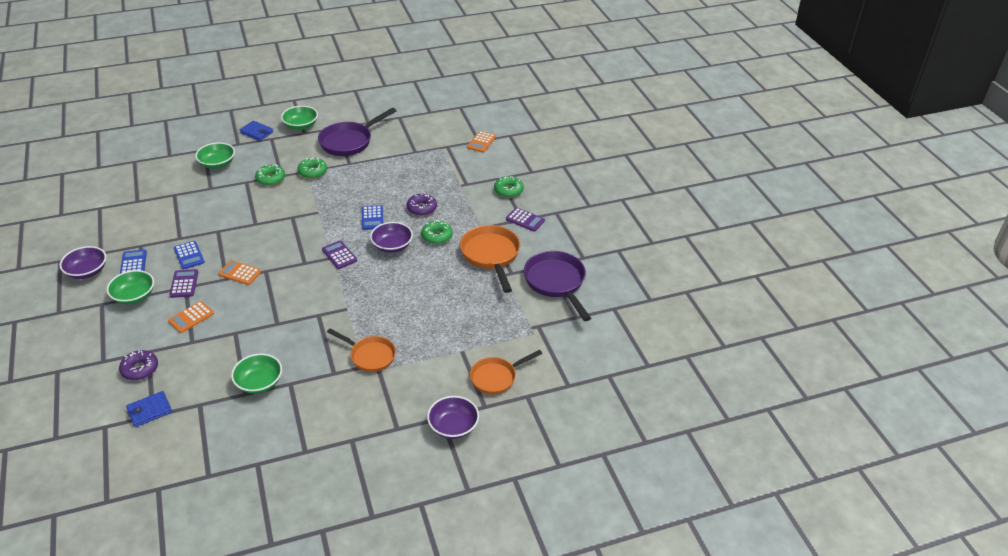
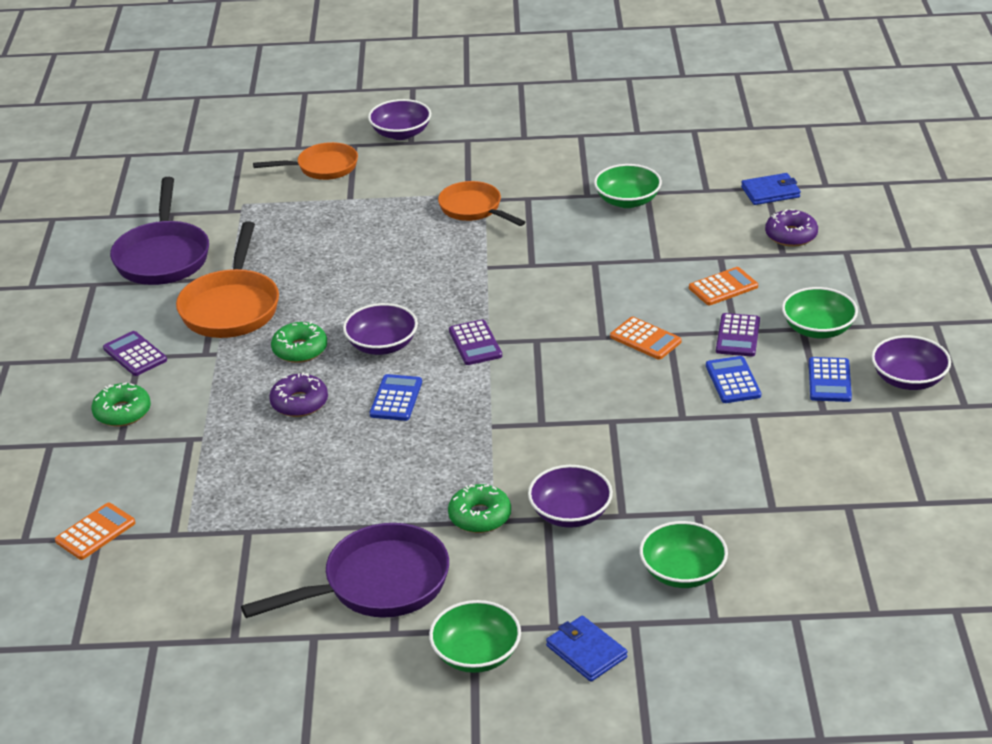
camera: 160 degrees left, 5 degrees down
(270, 179) = (570, 513): green donut -> purple bowl

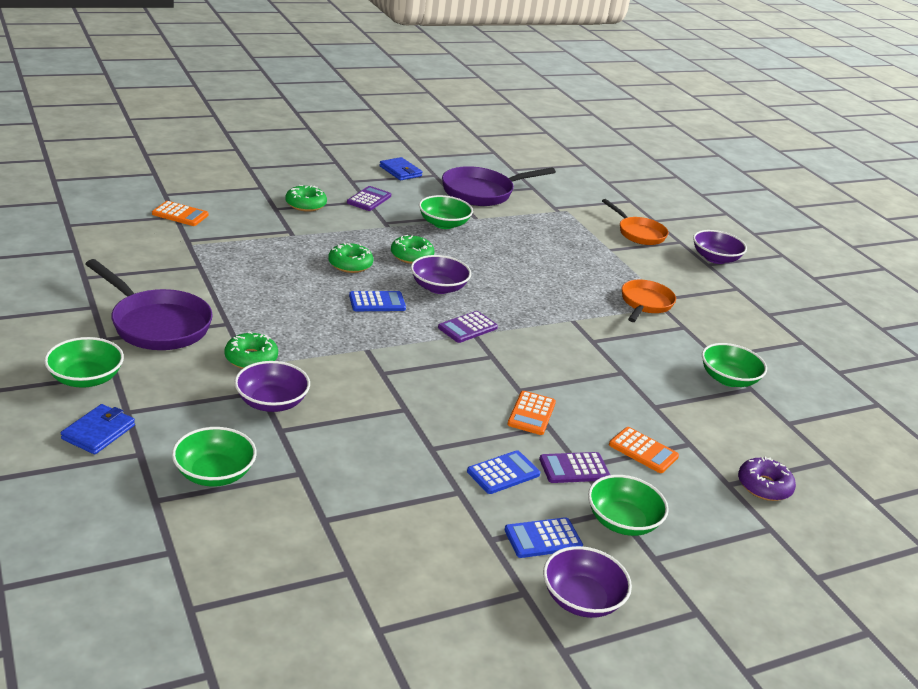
camera: 60 degrees right, 5 degrees down
(231, 307) = (443, 224): orange pan -> green bowl
(299, 403) = (350, 264): purple donut -> green donut
(770, 192) = (824, 464): blue wallet -> blue wallet (400, 171)

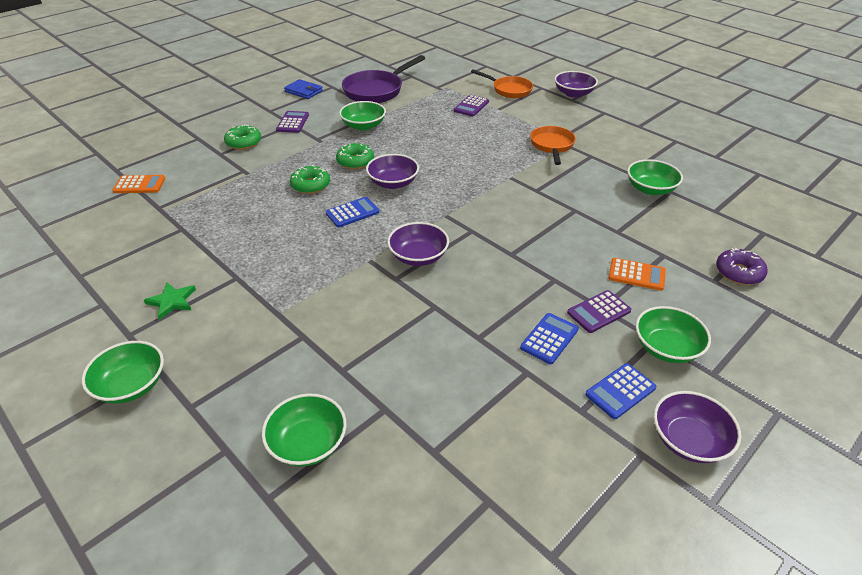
camera: 15 degrees left, 10 degrees up
(98, 432) = (173, 442): blue wallet -> none
(156, 324) = (172, 301): purple pan -> green star
(251, 358) = (276, 305): green donut -> none
(271, 402) = (318, 344): purple bowl -> purple bowl (418, 256)
(467, 328) = (437, 211): purple calculator -> purple calculator (471, 106)
(531, 413) = (534, 272): orange calculator -> none

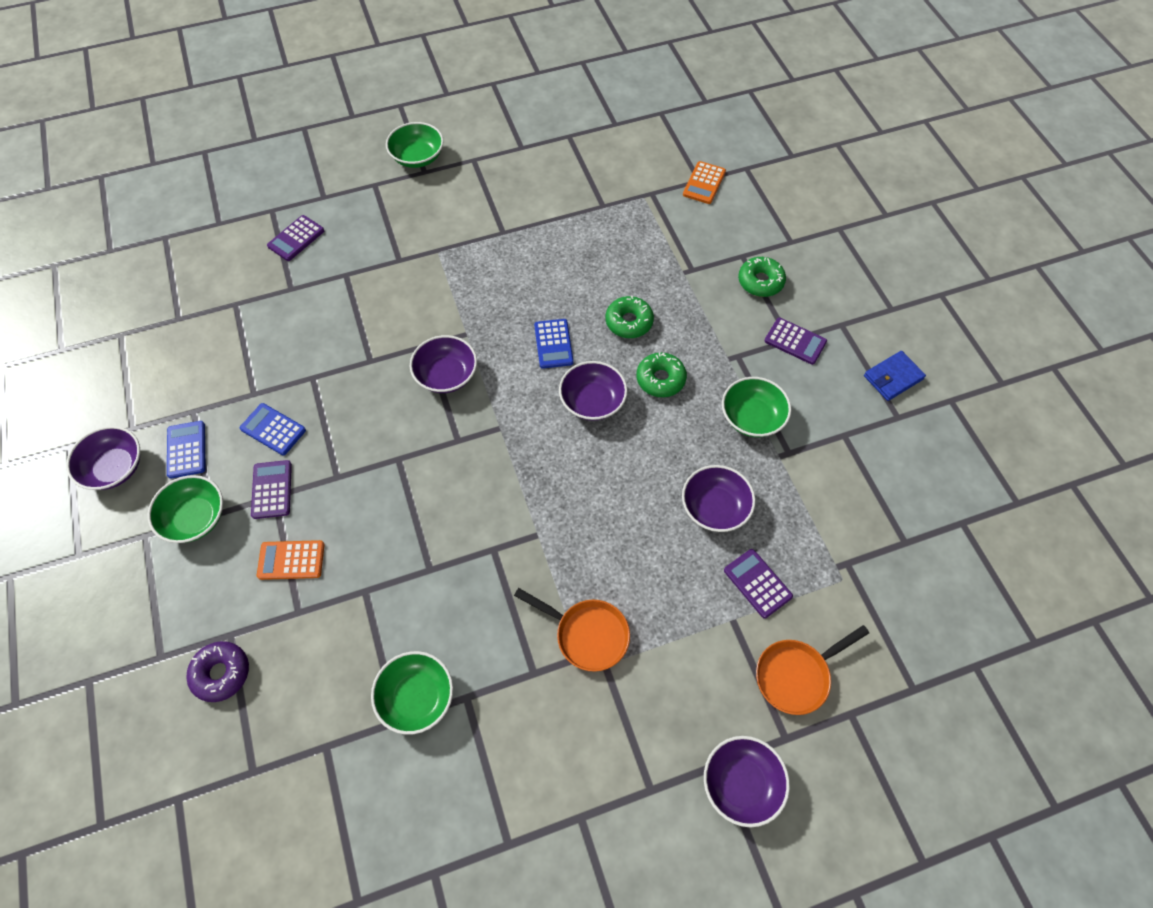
camera: 115 degrees right, 20 degrees up
(172, 301) = (497, 187): green star -> none
(308, 443) = (296, 238): green bowl -> purple calculator
(376, 90) = (863, 471): purple pan -> none
(436, 125) = (715, 507): none -> purple bowl
(549, 338) = (273, 429): blue calculator -> blue calculator turned 150 degrees clockwise
(636, 275) = (291, 560): orange calculator -> orange calculator turned 45 degrees clockwise

